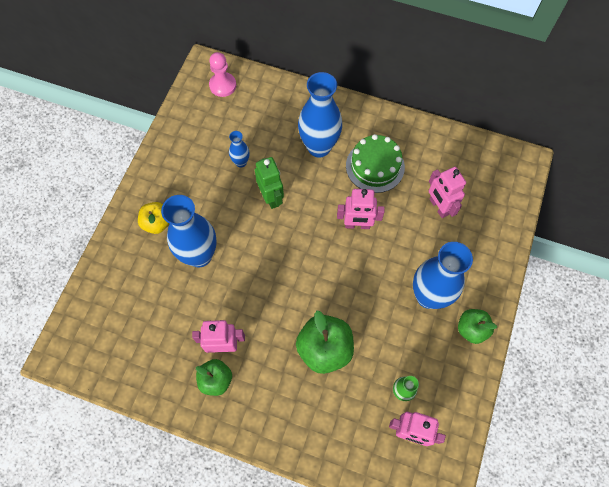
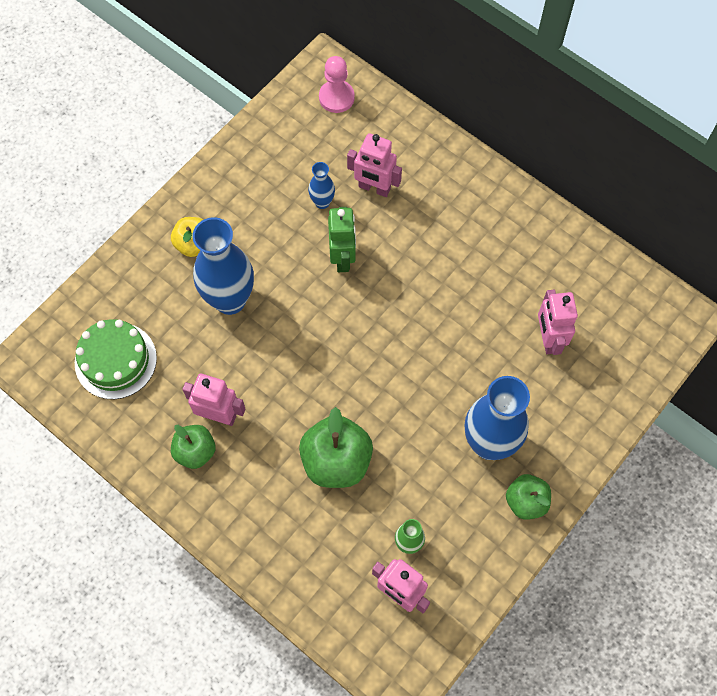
camera: 20 degrees right, 0 degrees up
(319, 147) = (426, 214): blue vase -> none
(357, 225) = (436, 327): pink robot -> pink robot (374, 188)
(375, 166) = (488, 261): green cake -> green cake (115, 360)

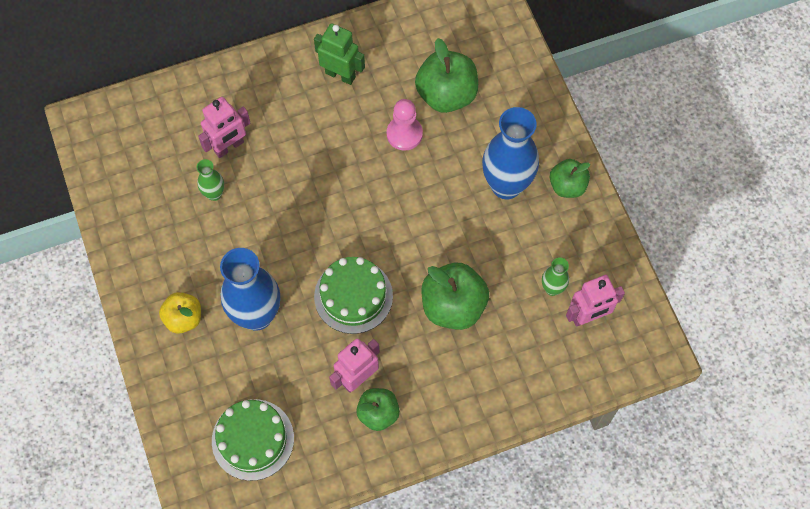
camera: 60 degrees left, 0 degrees up
(295, 369) = (353, 296): none -> green cake
(322, 202) = (214, 194): blue vase -> green vase
(336, 97) = (120, 129): pink pawn -> pink pawn (404, 134)
(343, 258) = (277, 205): green robot -> green robot (340, 75)
(548, 339) = (446, 94): pink robot -> green apple

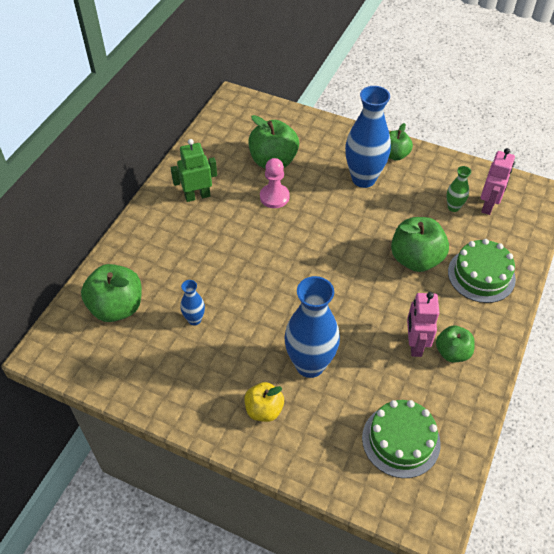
camera: 45 degrees left, 15 degrees down
(169, 129) = (117, 307): none -> green apple
(214, 194) = (194, 320): green vase -> blue vase
(229, 147) = (172, 286): pink robot -> none
(353, 296) = (354, 302): green cake -> green cake (481, 275)

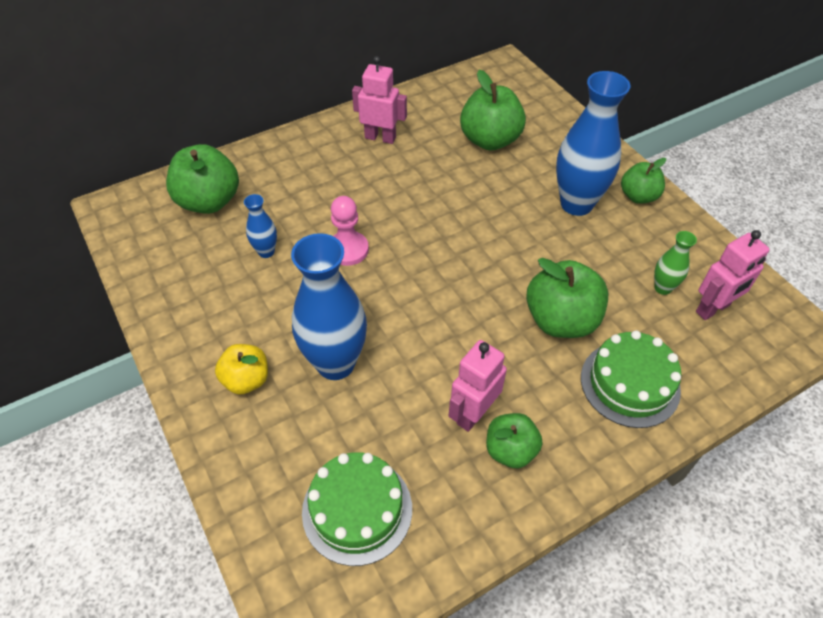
camera: 35 degrees right, 0 degrees up
(197, 196) = (380, 137): green robot -> pink robot
(274, 197) = (458, 175): pink pawn -> pink pawn (348, 250)

